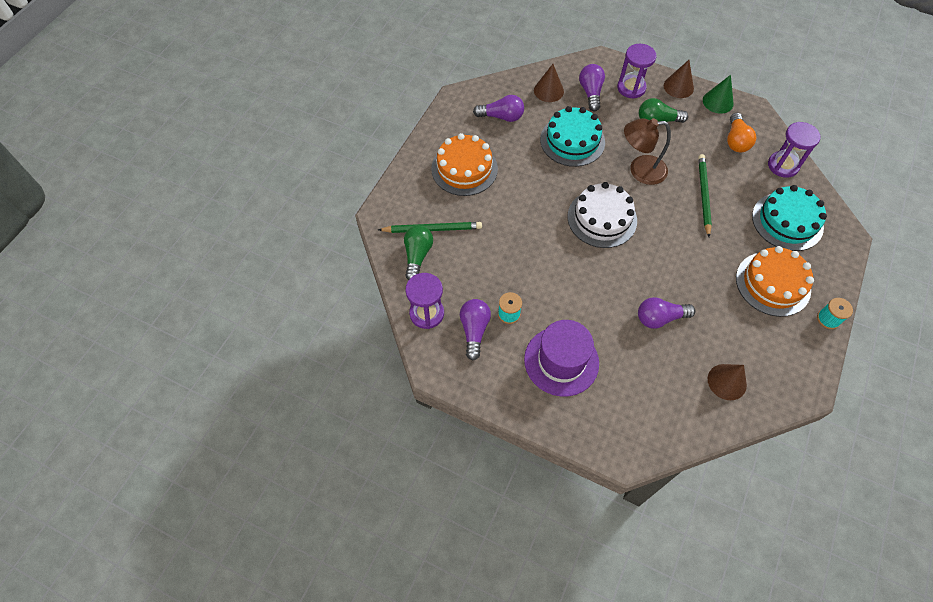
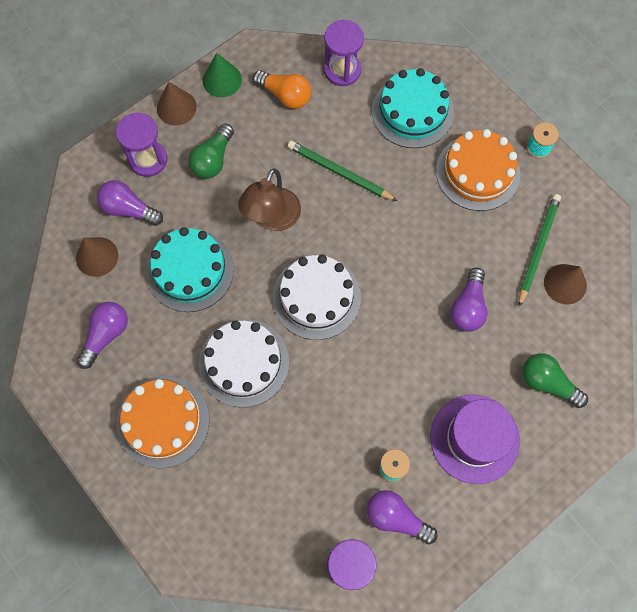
camera: 65 degrees left, 10 degrees up
(417, 256) = (264, 540): green light bulb -> green light bulb (547, 383)
(432, 229) = (234, 504): green pencil -> green pencil (538, 248)
(529, 195) = (244, 362): none -> white cake

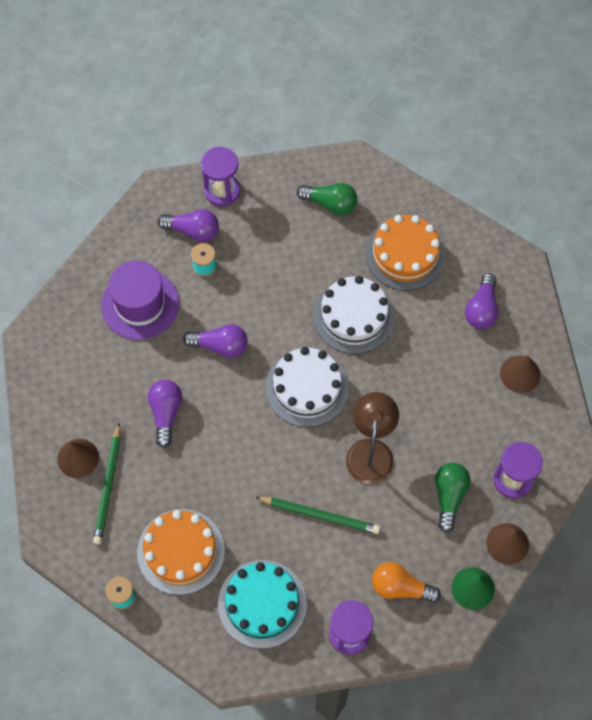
camera: 165 degrees right, 5 degrees down
(129, 209) = (510, 425): purple light bulb -> purple light bulb (220, 346)
(190, 270) = (430, 383): turquoise cake -> none
(547, 383) = (83, 364): green light bulb -> green light bulb (330, 204)

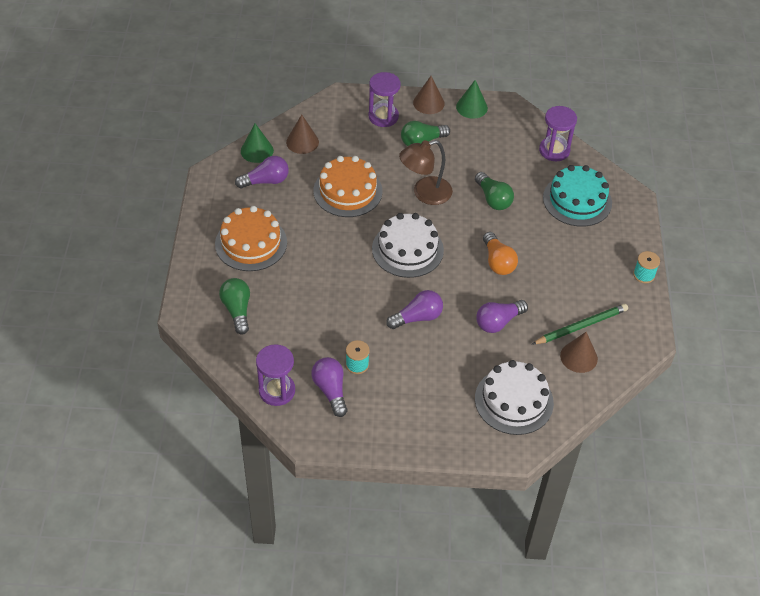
camera: 125 degrees left, 15 degrees down
(140, 304) = (425, 390): purple hat -> none
(181, 551) = (585, 259): orange cake -> orange cake (347, 191)
(220, 346) = (417, 317): purple light bulb -> purple light bulb turned 90 degrees clockwise
(320, 515) = (493, 199): green pencil -> green light bulb
(354, 316) = (328, 249): white cake -> white cake (514, 401)
(400, 587) = (503, 139): orange light bulb -> orange light bulb (498, 262)
(532, 323) = (257, 150): none -> green cone

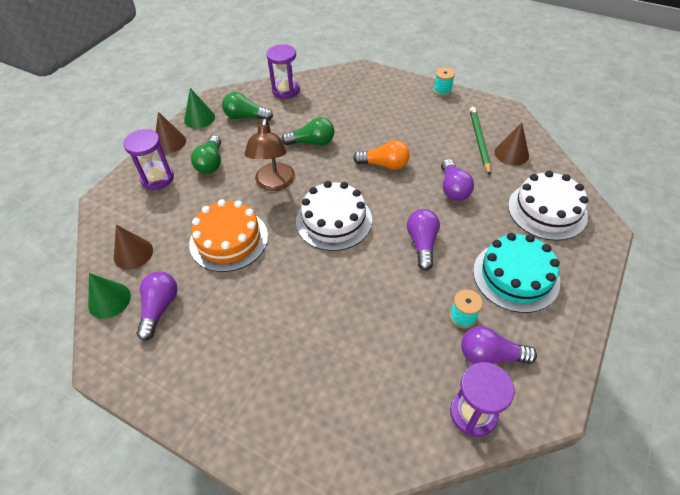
camera: 60 degrees left, 0 degrees up
(237, 310) = (332, 413): green light bulb -> green light bulb (246, 117)
(251, 243) = (239, 358): orange cake -> none
(577, 200) = (346, 97): turquoise cake -> turquoise cake (516, 276)

